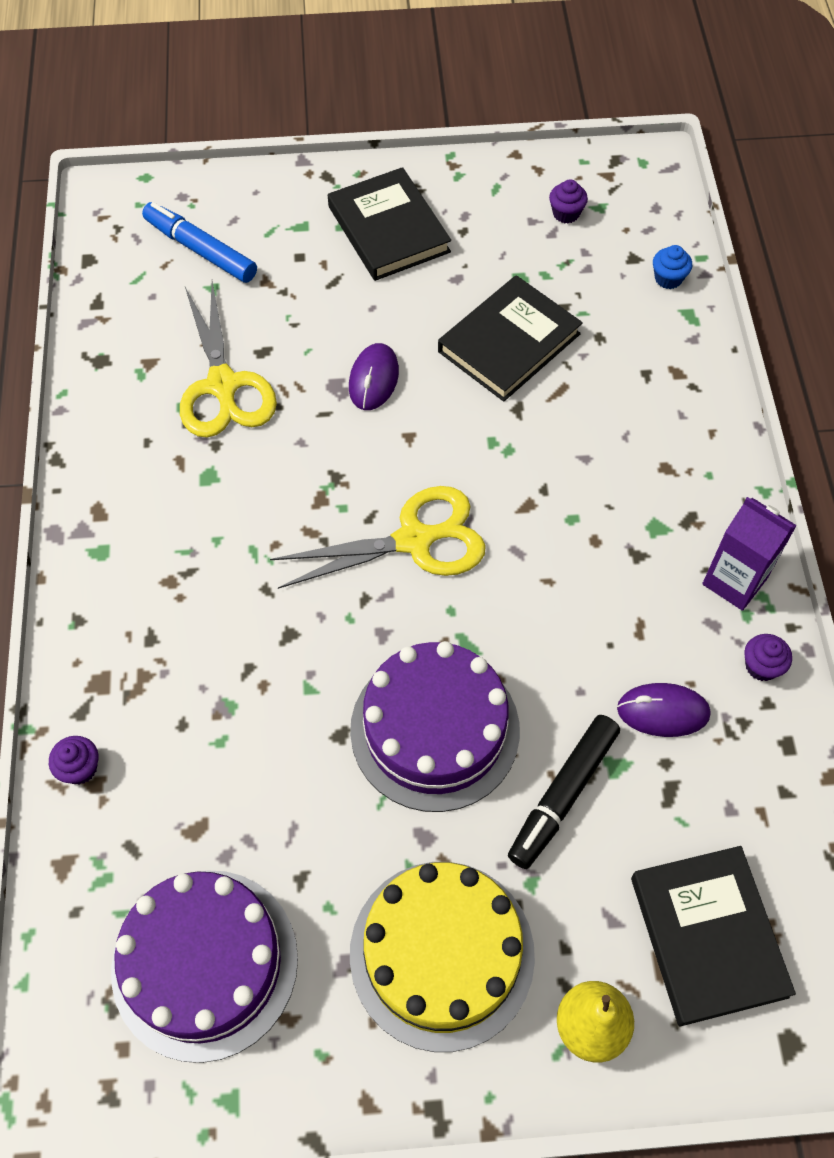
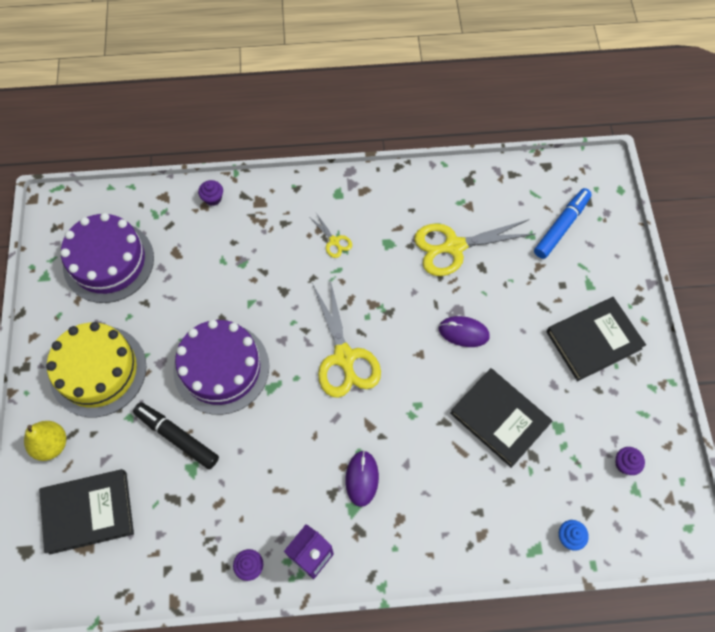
camera: 90 degrees right, 5 degrees up
(196, 557) = (334, 241): none -> yellow scissors
(663, 711) = (223, 499): purple mouse -> purple mouse (362, 478)

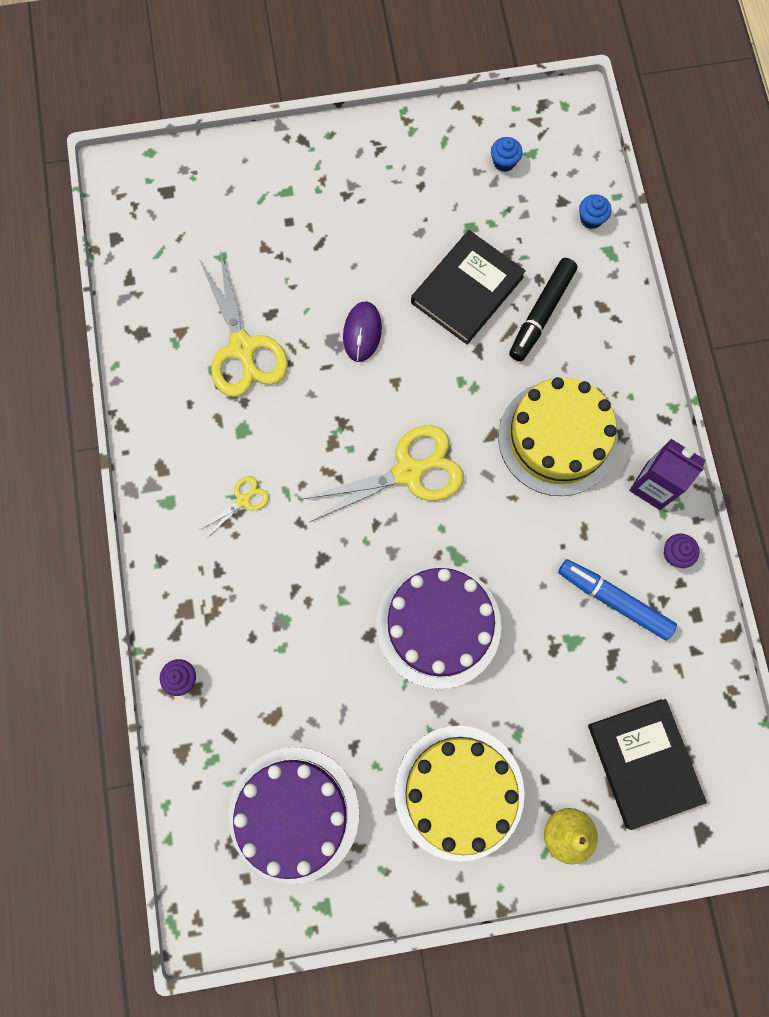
camera: 95 degrees left, 10 degrees up
(177, 437) = (536, 667): black marker -> black marker (541, 313)
(362, 478) = (557, 438): purple mouse -> yellow cake
(561, 227) = (207, 222): blue marker -> blue marker (614, 601)
(593, 340) = (359, 189): black book -> none
(625, 464) = (504, 162): purple cupcake -> blue cupcake

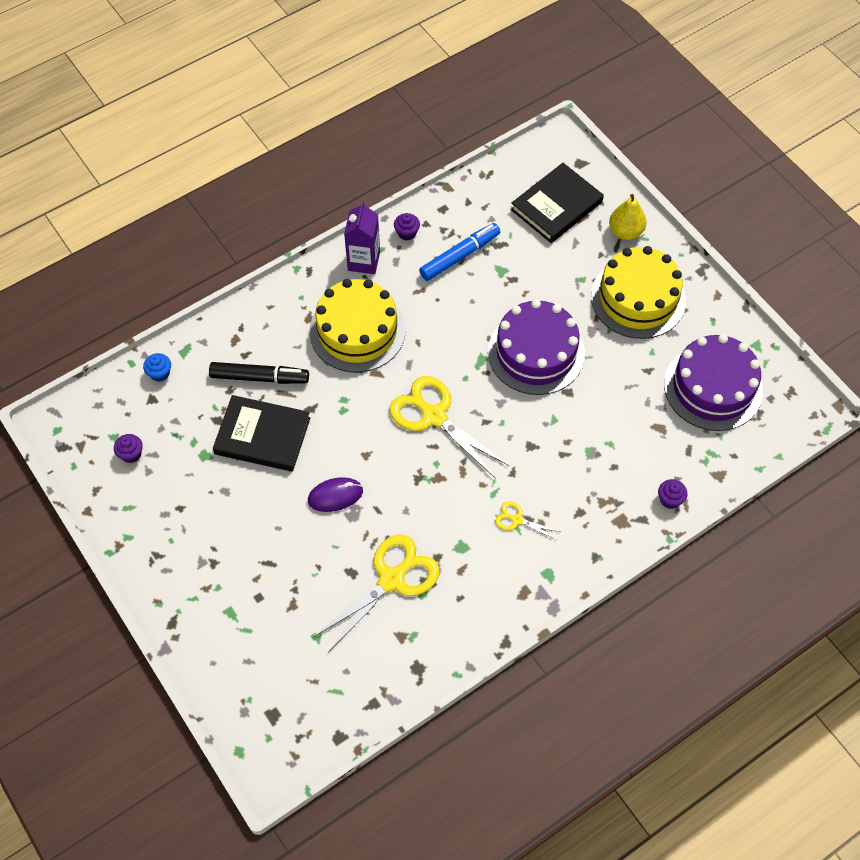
camera: 115 degrees left, 15 degrees down
(504, 162) = (131, 454): blue cupcake -> purple cupcake
(614, 601) = (459, 256): blue marker -> blue marker turned 135 degrees counterclockwise

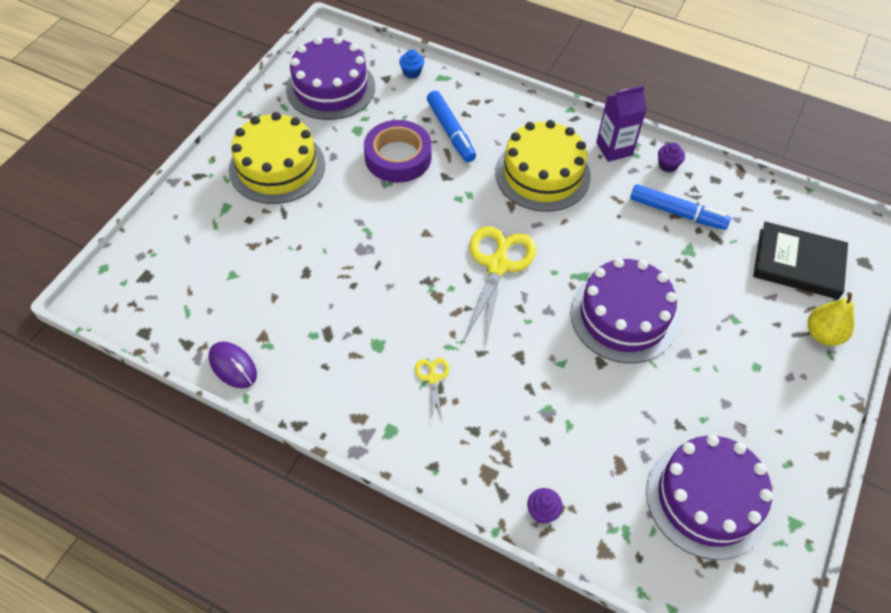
camera: 60 degrees right, 5 degrees down
(131, 454) = (330, 88): purple cupcake -> purple cake
(259, 377) = (450, 131): black marker -> blue marker
(262, 436) = (398, 157): black book -> purple tape
(335, 496) = (372, 229): purple mouse -> purple mouse (233, 366)
(391, 580) = (314, 305): yellow scissors -> none
(638, 298) = (755, 379): yellow cake -> yellow cake (277, 167)

